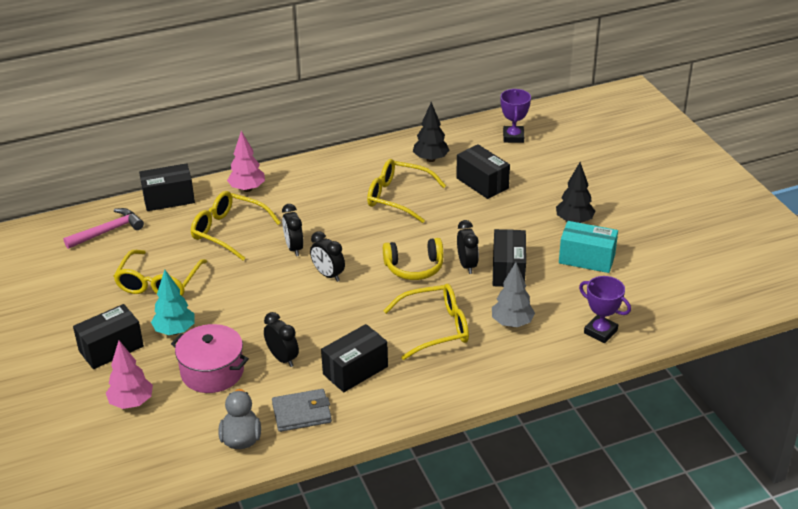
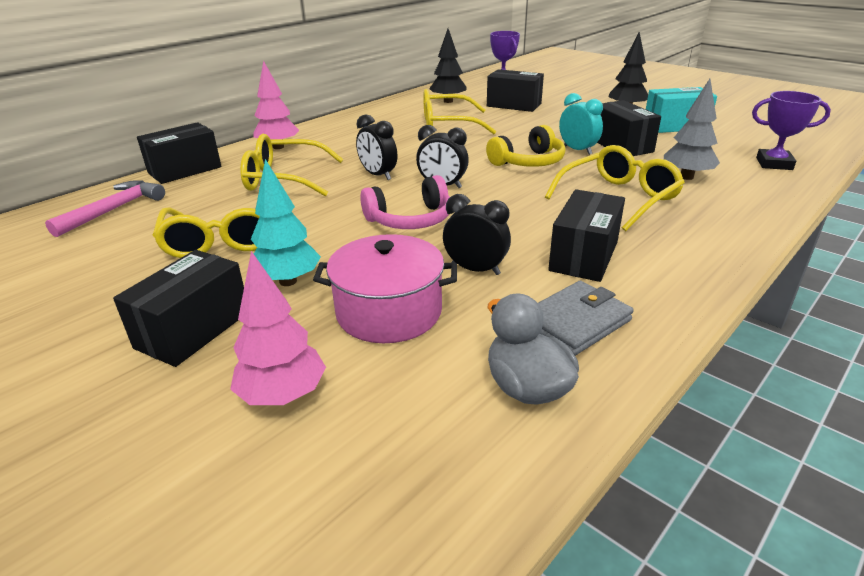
camera: 25 degrees left, 5 degrees down
(280, 302) = (410, 219): none -> pink headphones
(467, 265) = (577, 150): black clock -> turquoise clock

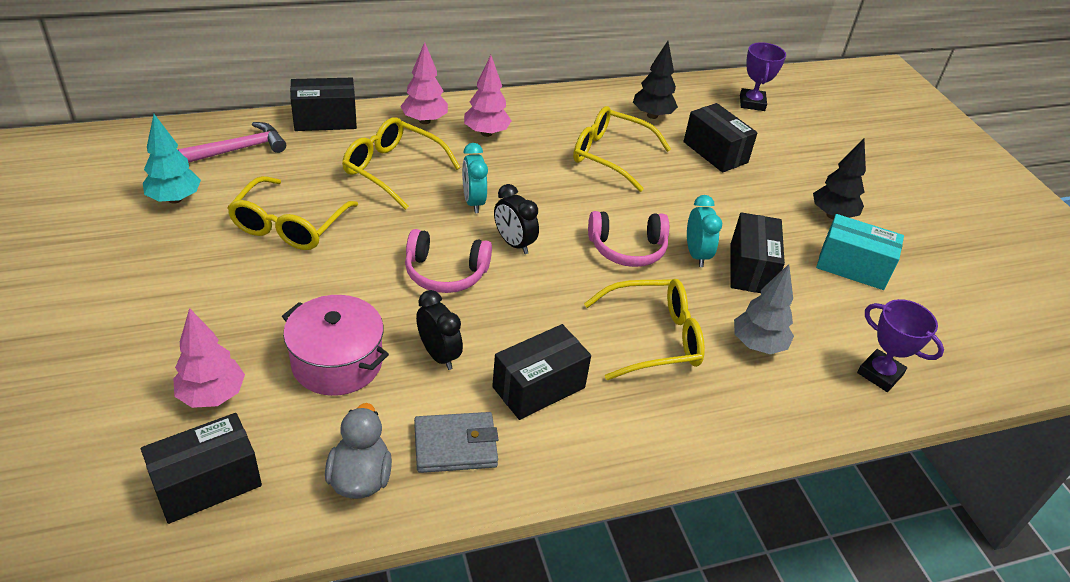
camera: 25 degrees right, 10 degrees up
(193, 329) = (204, 309): black box -> black box (207, 483)
(288, 281) = (297, 294): turquoise tree -> turquoise tree (175, 199)
(338, 139) = (486, 133): none -> pink tree
(378, 175) = (473, 202): black clock -> turquoise clock
(528, 162) = (627, 249): yellow headphones -> pink headphones

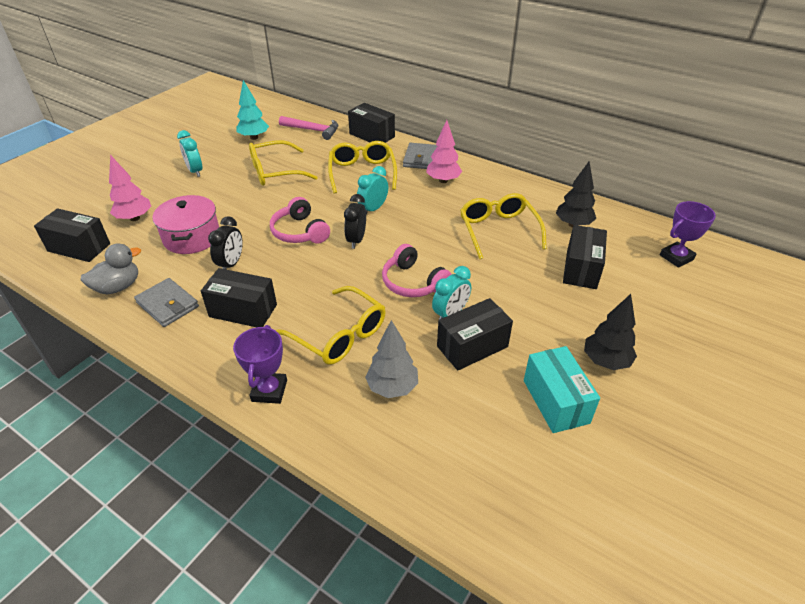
camera: 55 degrees right, 0 degrees up
(177, 287) = (195, 171): none -> turquoise clock
(424, 121) = (420, 158): pink tree -> grey wallet
(880, 374) = (443, 474): purple trophy -> purple trophy (269, 391)

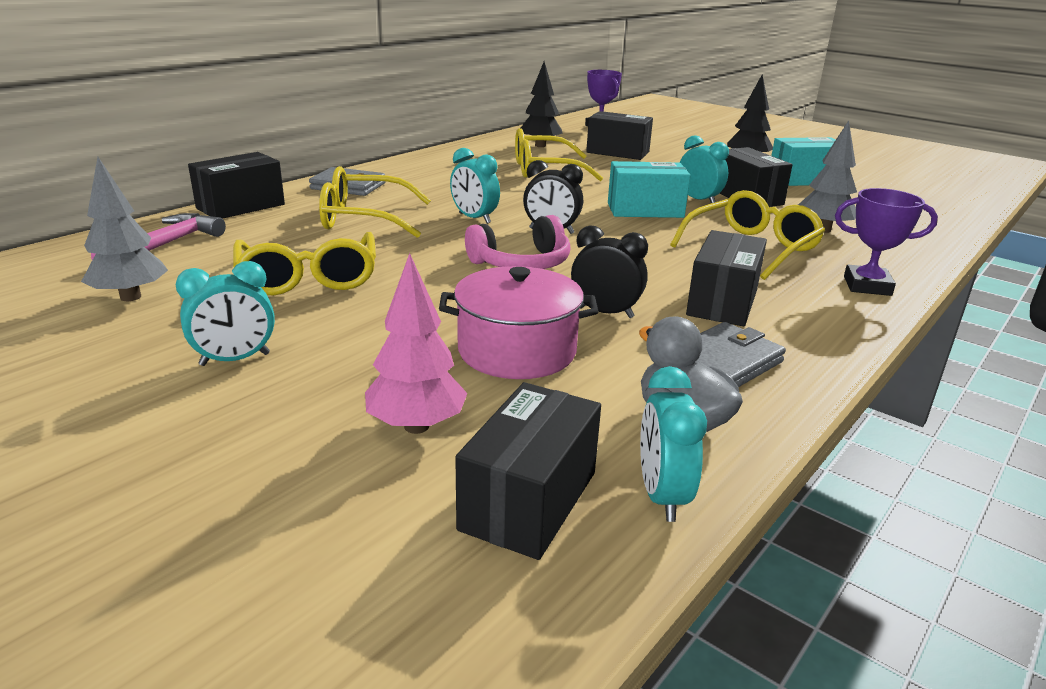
camera: 85 degrees left, 15 degrees down
(69, 279) = (662, 496): none -> turquoise clock
(254, 137) = (130, 297): turquoise tree -> grey tree
(413, 282) = (645, 210): pink headphones -> turquoise box
(443, 181) = (419, 180): pink tree -> none

